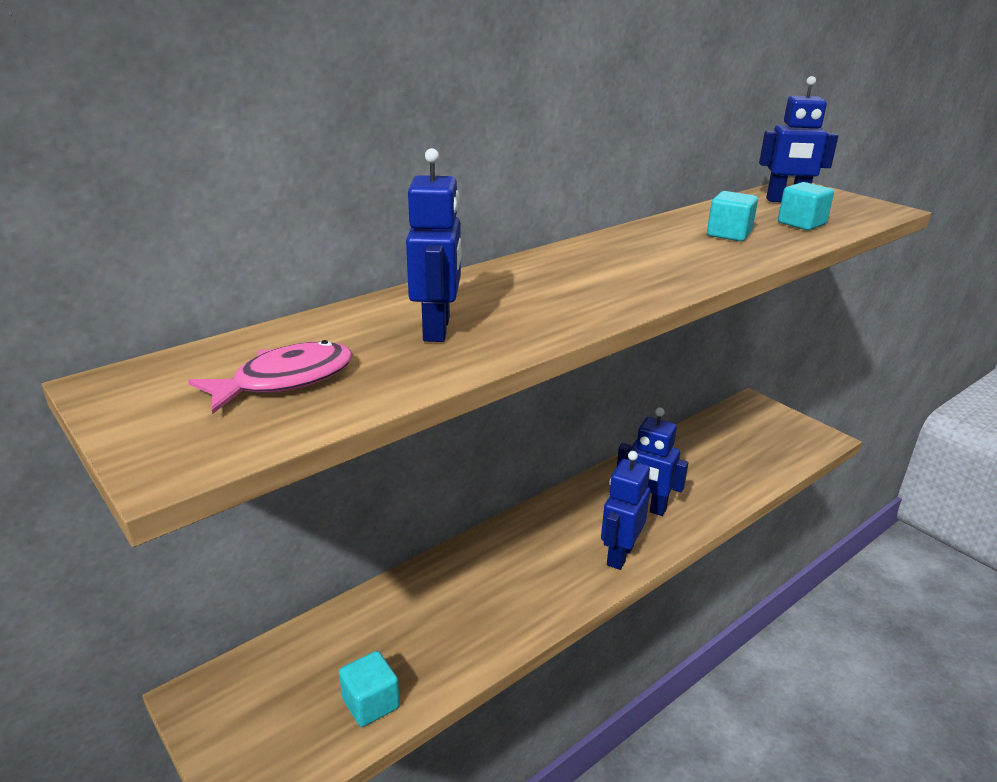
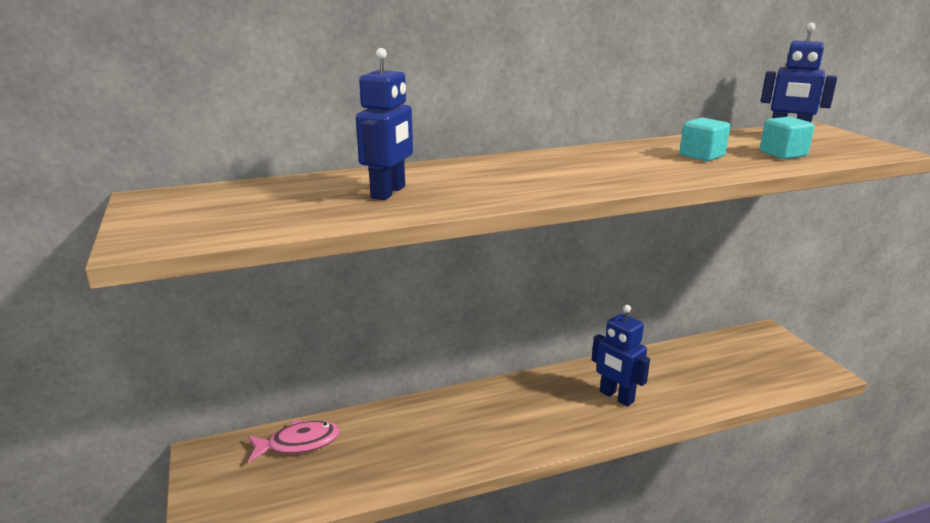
camera: 20 degrees right, 5 degrees down
(285, 381) = (254, 209): pink fish -> pink fish (298, 443)
(371, 703) = (316, 488): turquoise cube -> none
(619, 555) = (571, 429): blue robot -> none

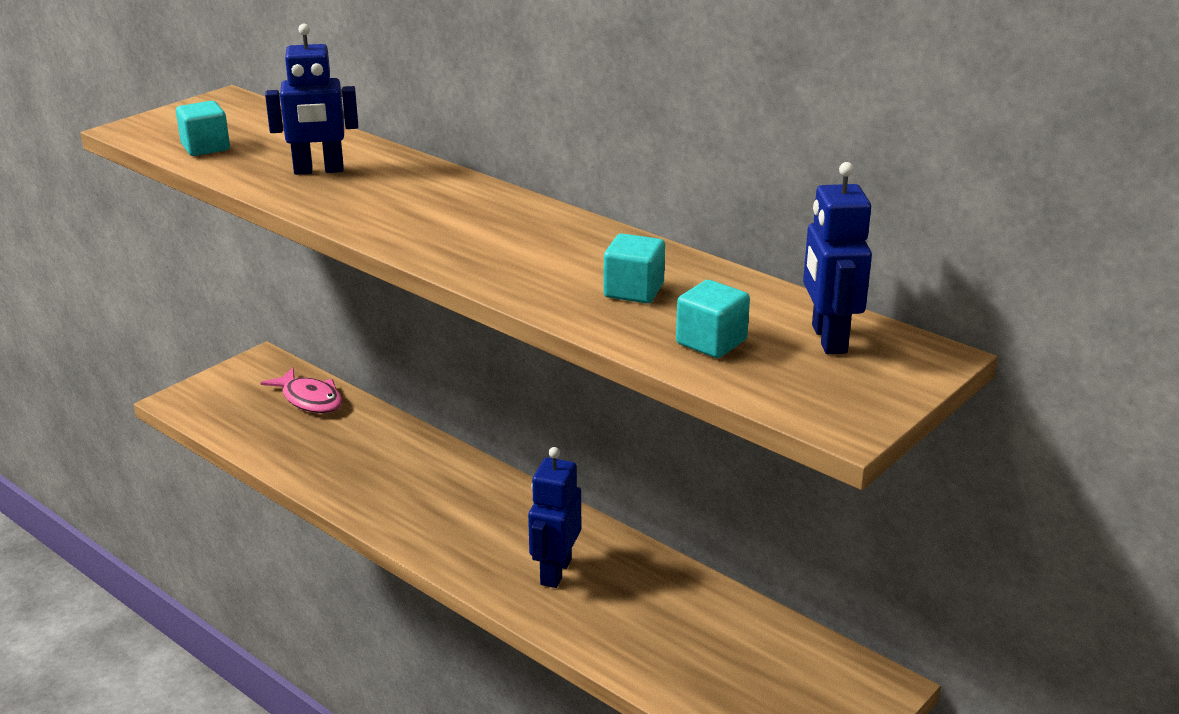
camera: 60 degrees right, 5 degrees up
(259, 220) = (205, 147): none -> turquoise cube

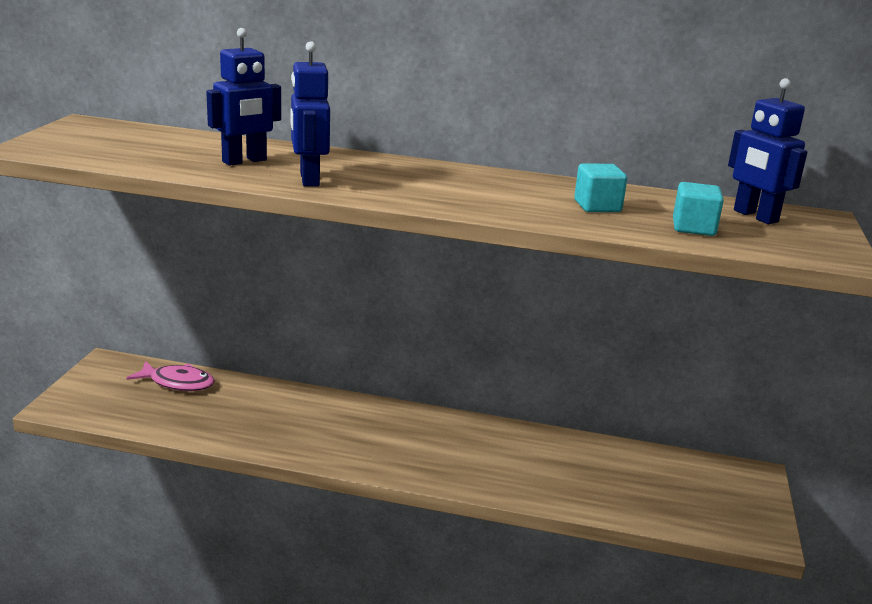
camera: 30 degrees left, 5 degrees down
(205, 147) = (118, 155): turquoise cube -> none
(555, 572) = (487, 459): blue robot -> blue robot (309, 179)

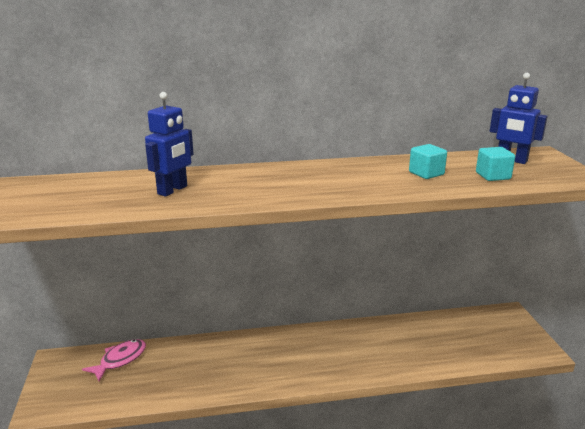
camera: 20 degrees left, 0 degrees up
(178, 383) = (120, 360): pink fish -> pink fish turned 45 degrees counterclockwise
(309, 179) = (233, 195): blue robot -> none

